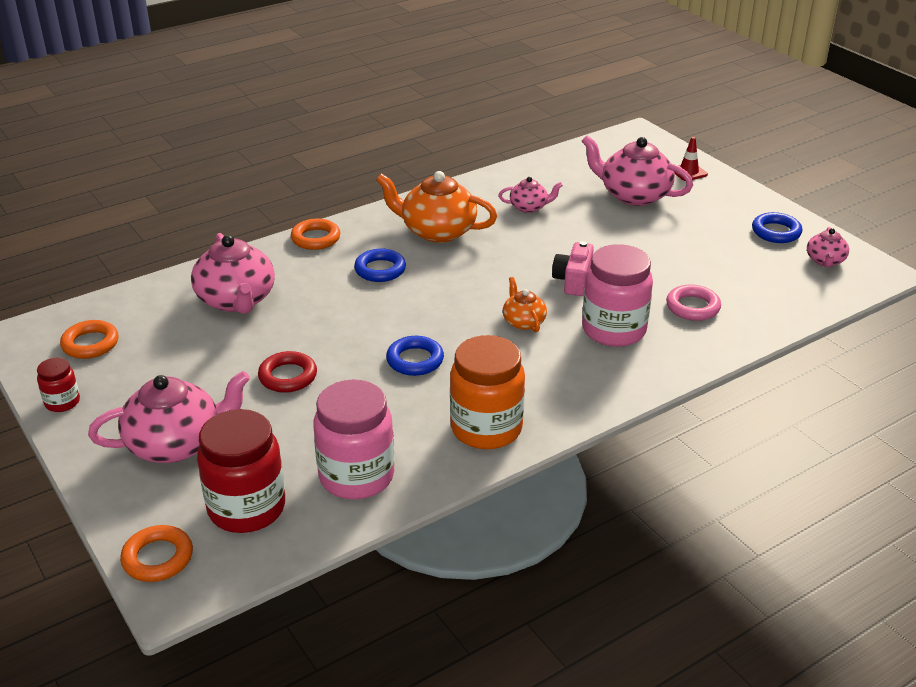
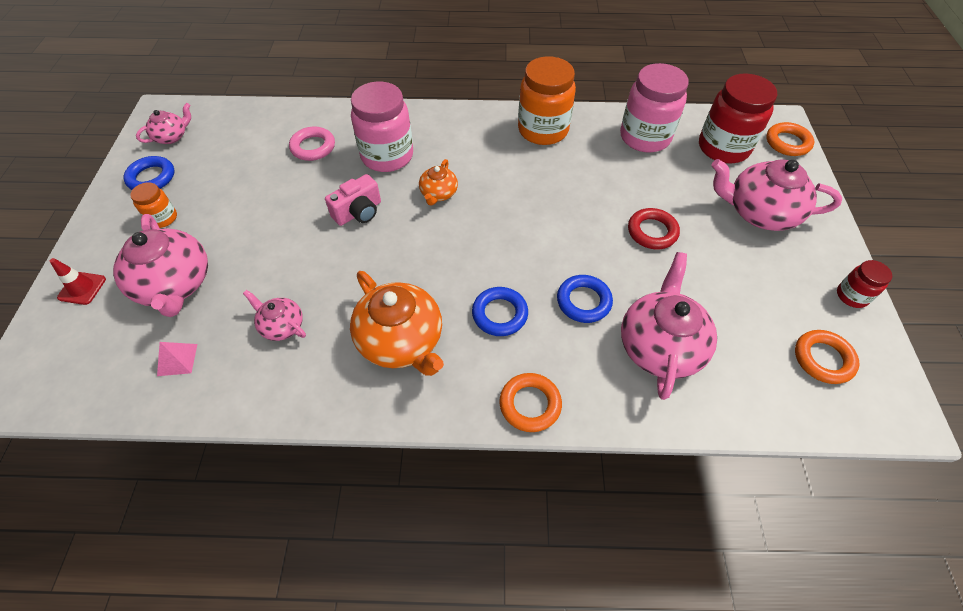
camera: 145 degrees left, 20 degrees up
(415, 360) = (547, 200): blue ring -> blue ring (583, 301)
(569, 173) = (177, 359): none -> pink pyramid
(714, 217) = (163, 218): none -> orange jar

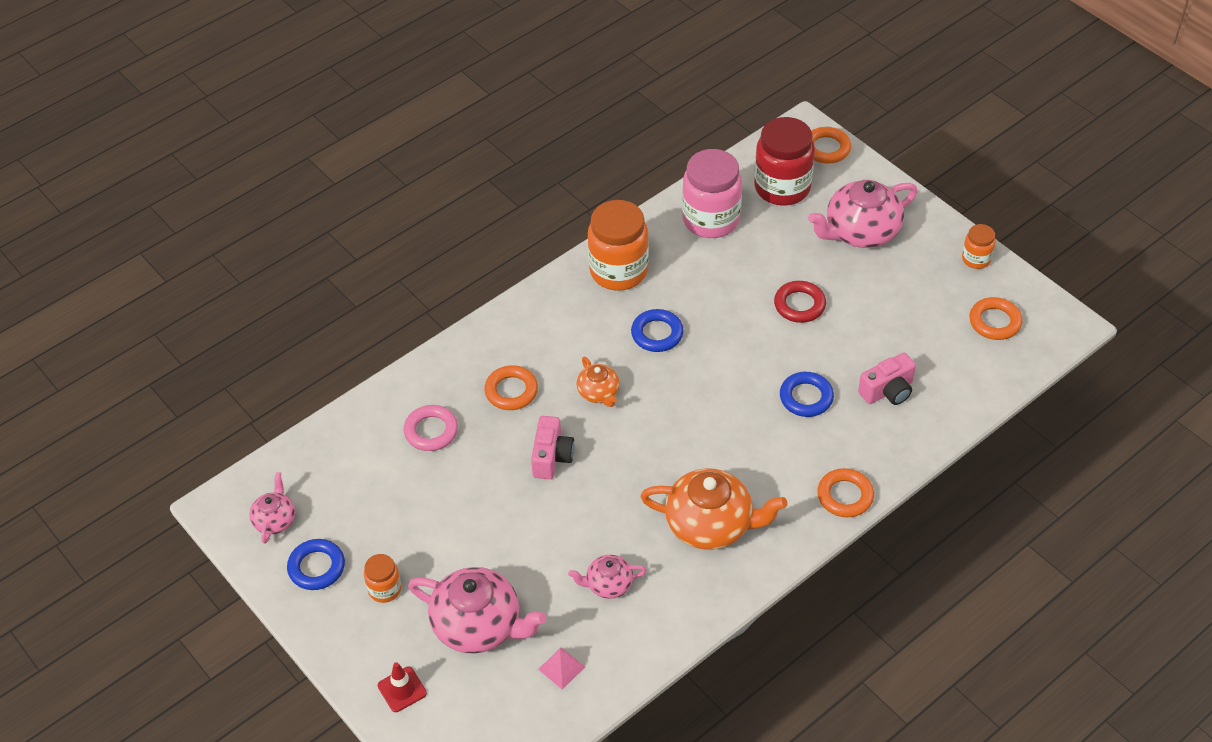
camera: 40 degrees left, 5 degrees down
(387, 156) = (511, 391): pink jar -> orange ring
(499, 314) = (758, 452): blue ring -> blue ring (657, 334)
(660, 346) = (888, 391): pink teapot -> pink camera
(852, 296) = (976, 259): red jar -> orange jar

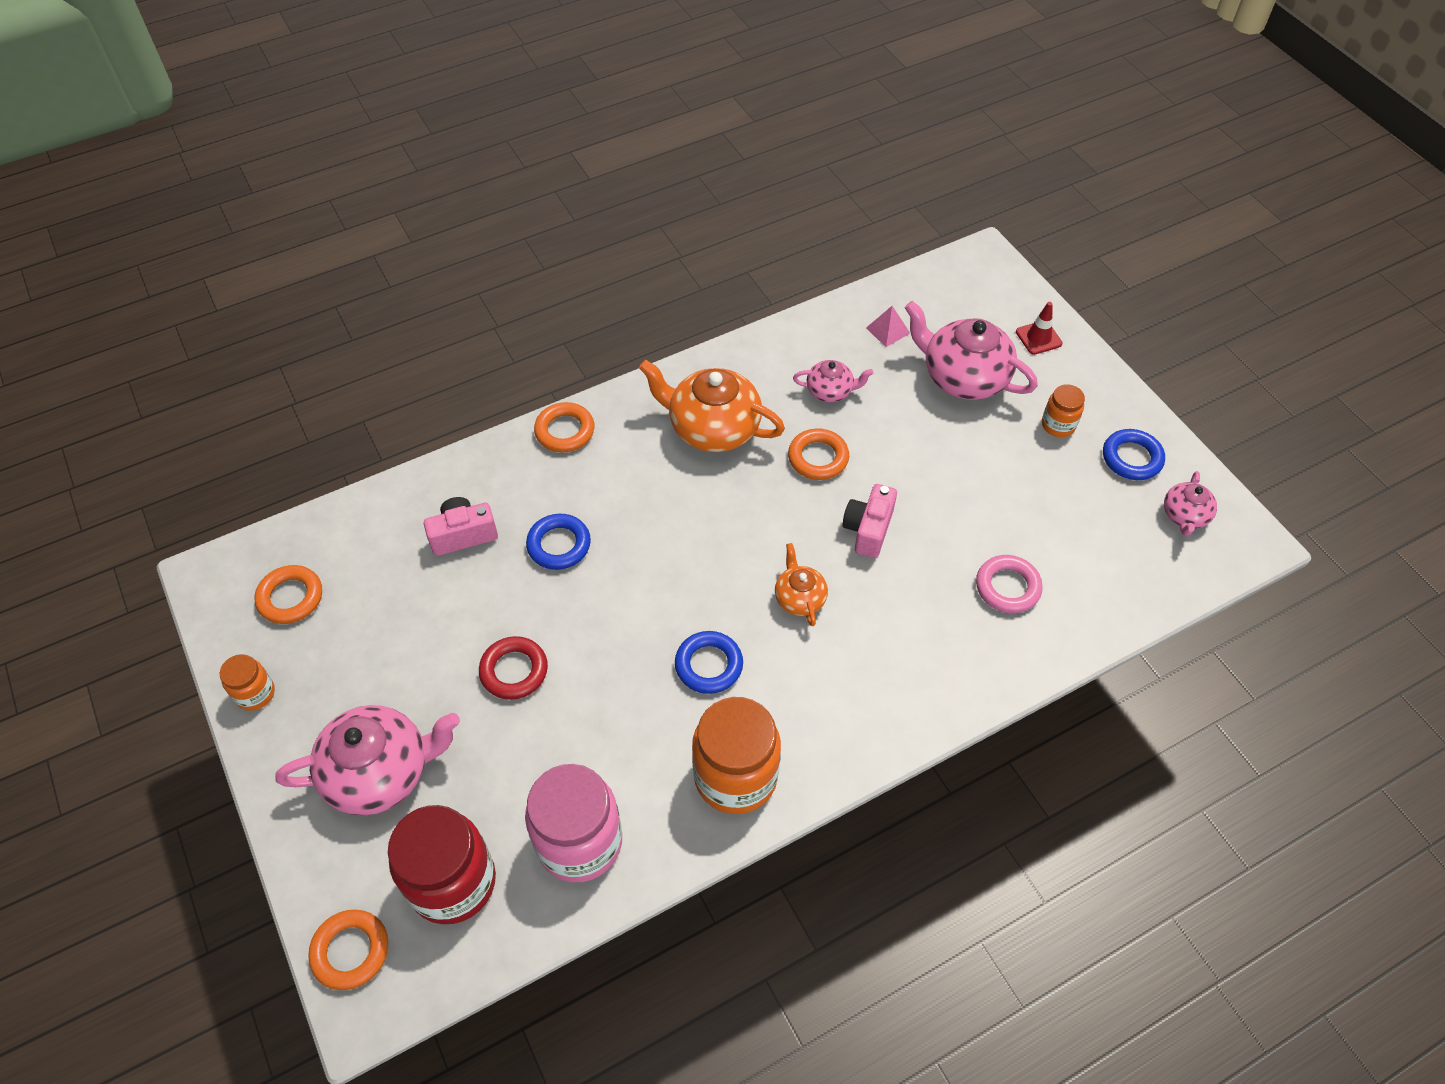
camera: 170 degrees left, 5 degrees up
(511, 391) = (906, 621): orange ring -> orange ring (818, 458)

